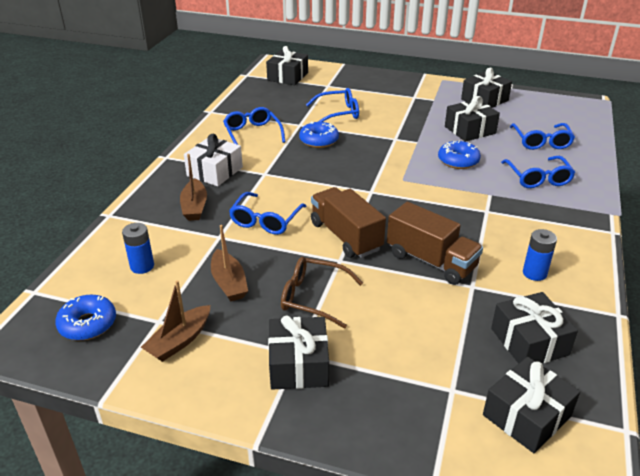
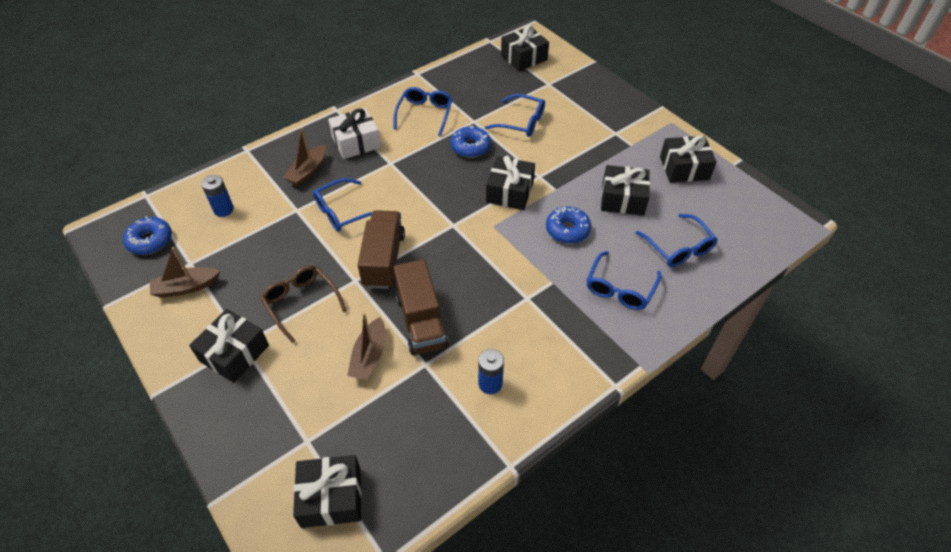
camera: 35 degrees right, 15 degrees up
(229, 283) = (261, 256): brown boat -> brown boat (369, 356)
(529, 341) = (408, 441): black gift -> black gift (509, 192)
(541, 142) = (678, 248): blue glasses -> blue glasses turned 60 degrees counterclockwise

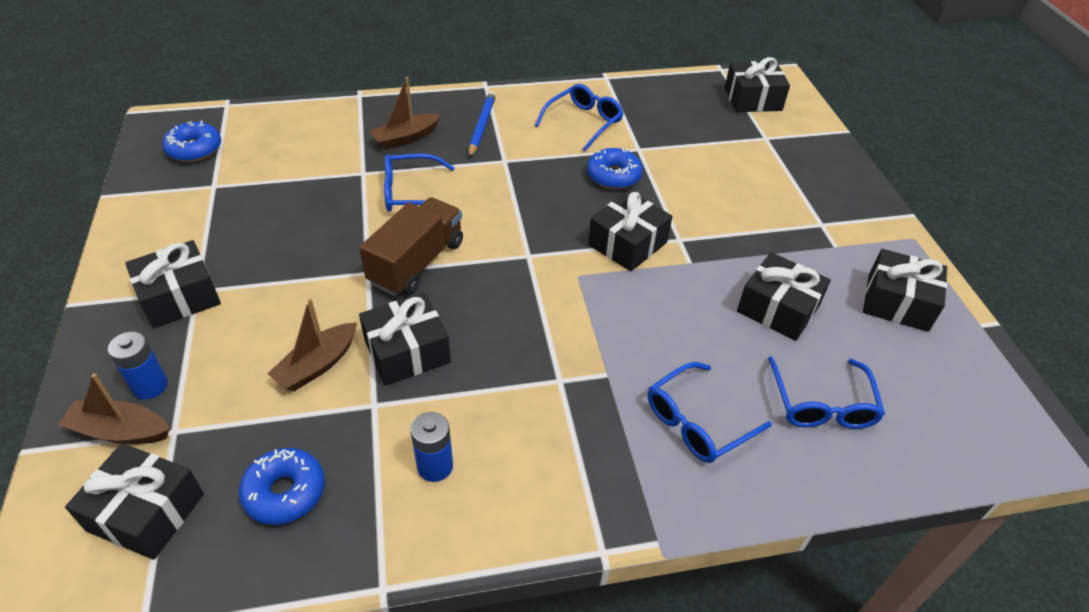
camera: 25 degrees right, 5 degrees down
(186, 287) = (190, 208): brown boat -> brown boat (120, 431)
(223, 209) = (289, 145): blue battery -> blue battery (150, 386)
(301, 303) = (290, 273): brown glasses -> none
(356, 142) = (482, 126): white gift -> blue pencil
(421, 321) = (407, 351): brown truck -> black gift
(521, 122) = (699, 170): blue glasses -> none
(567, 230) = (673, 318): blue donut -> blue donut (285, 492)

